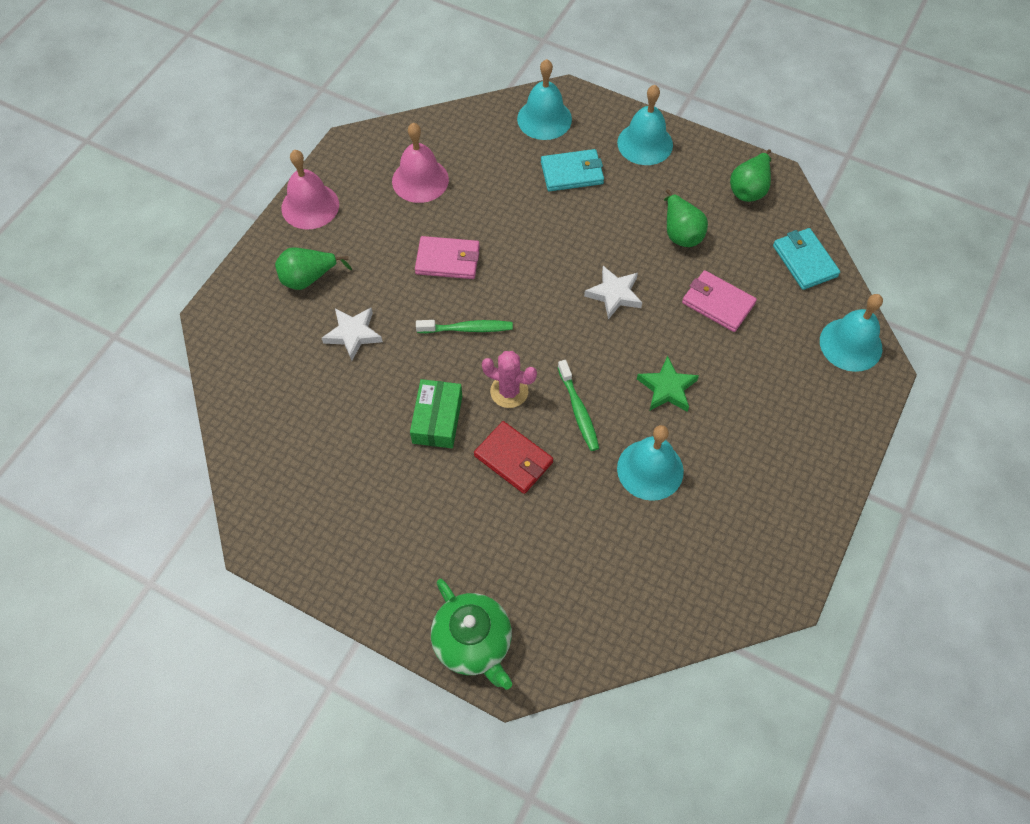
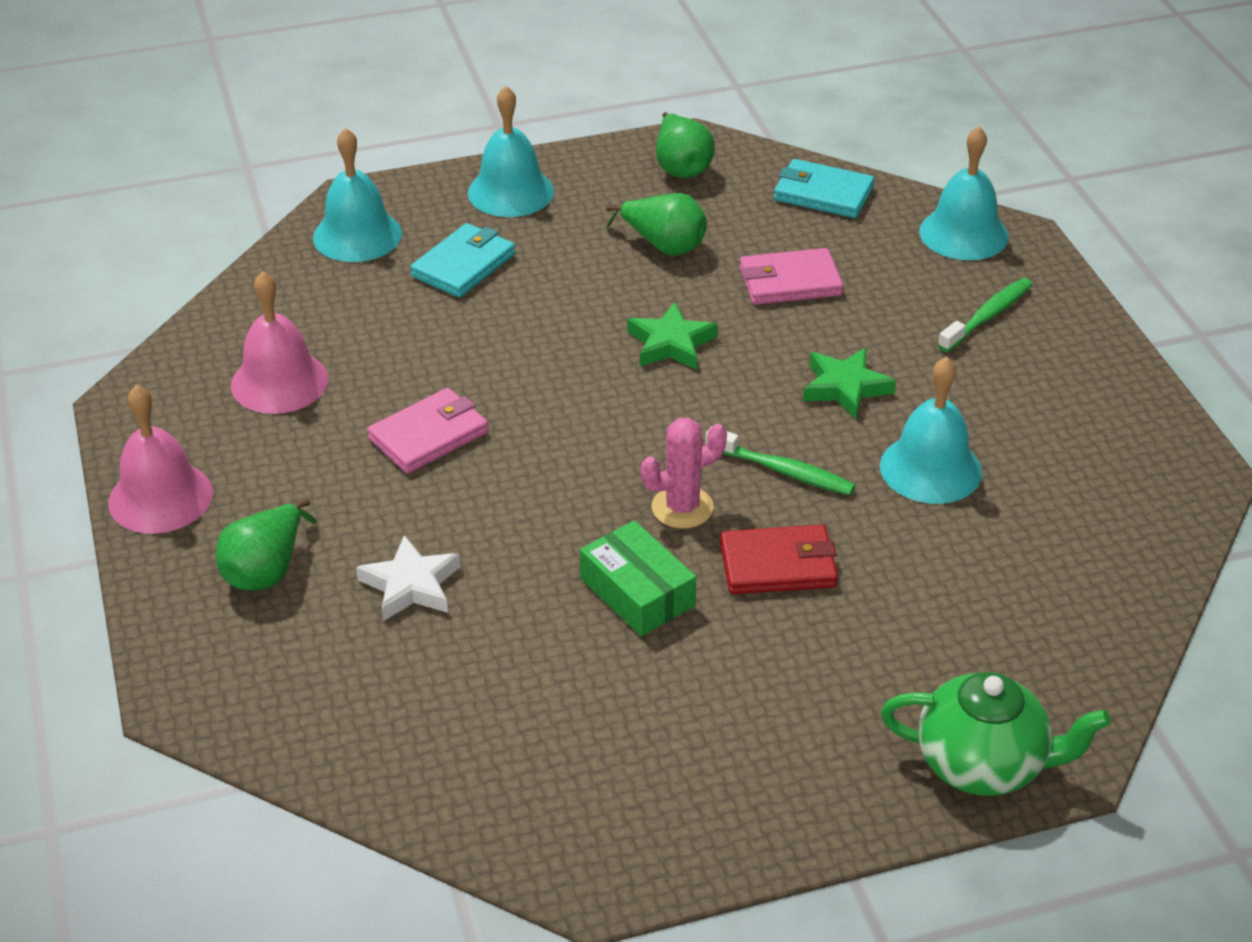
camera: 45 degrees left, 20 degrees down
(468, 329) = (548, 483): green toothbrush -> green toothbrush (988, 316)
(614, 294) = (671, 343): white star -> green star

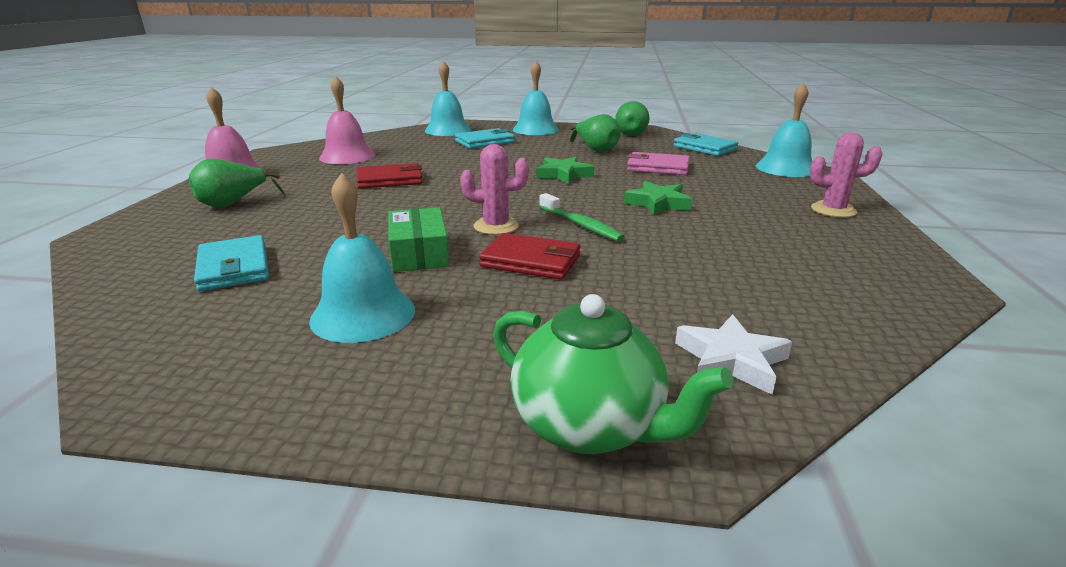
camera: 25 degrees right, 15 degrees down
(410, 585) = (293, 223): white star -> white star (731, 360)
(428, 435) = (390, 180): pink wallet -> red wallet
(447, 693) = (234, 268): none -> turquoise wallet
(930, 468) = (691, 242): turquoise bell -> turquoise bell (363, 314)
(988, 316) = (783, 194): green toothbrush -> none
(1059, 341) = (833, 210): none -> pink cactus

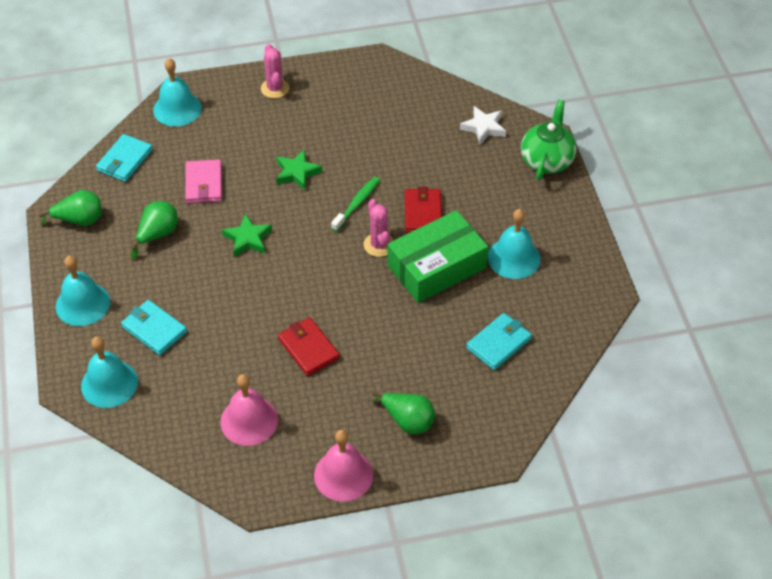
camera: 110 degrees left, 25 degrees up
(419, 253) = (436, 267): green box -> green box, size x1.68

